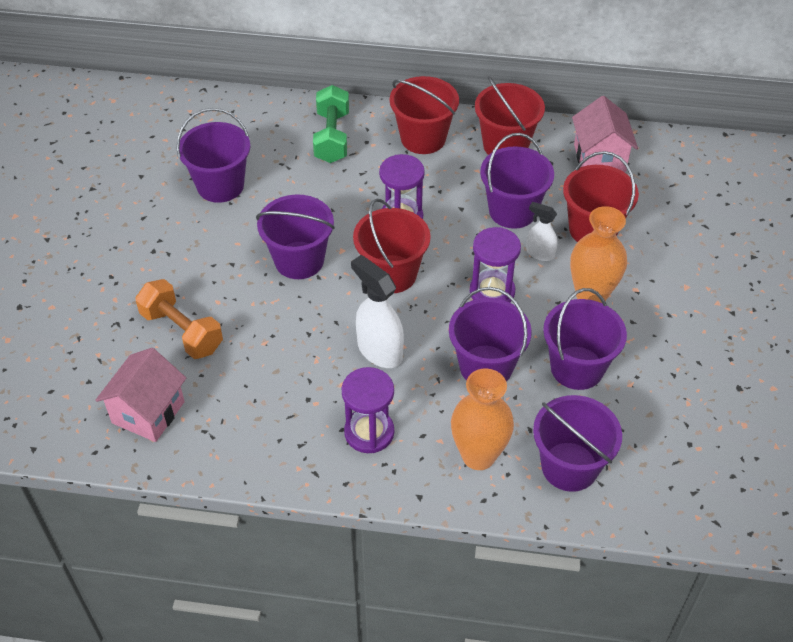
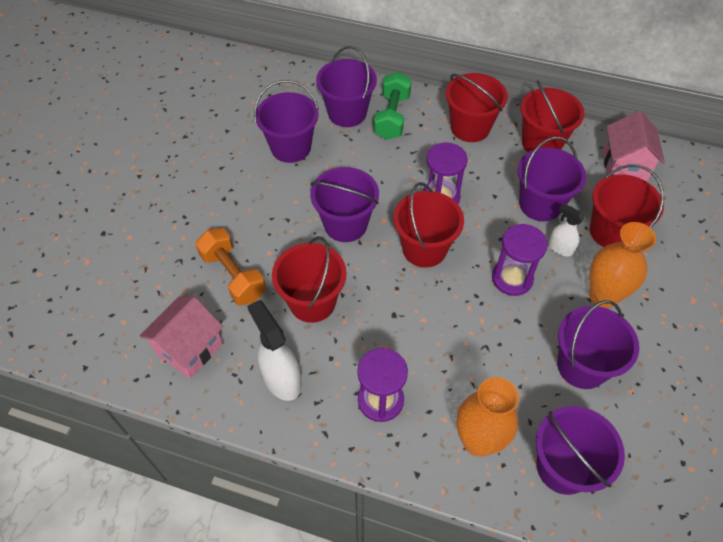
camera: 10 degrees right, 5 degrees up
(276, 346) = (312, 302): none -> red bucket
(379, 350) = (402, 320): white spray bottle -> white spray bottle (282, 379)
(486, 366) = (497, 351): purple bucket -> purple bucket (347, 113)

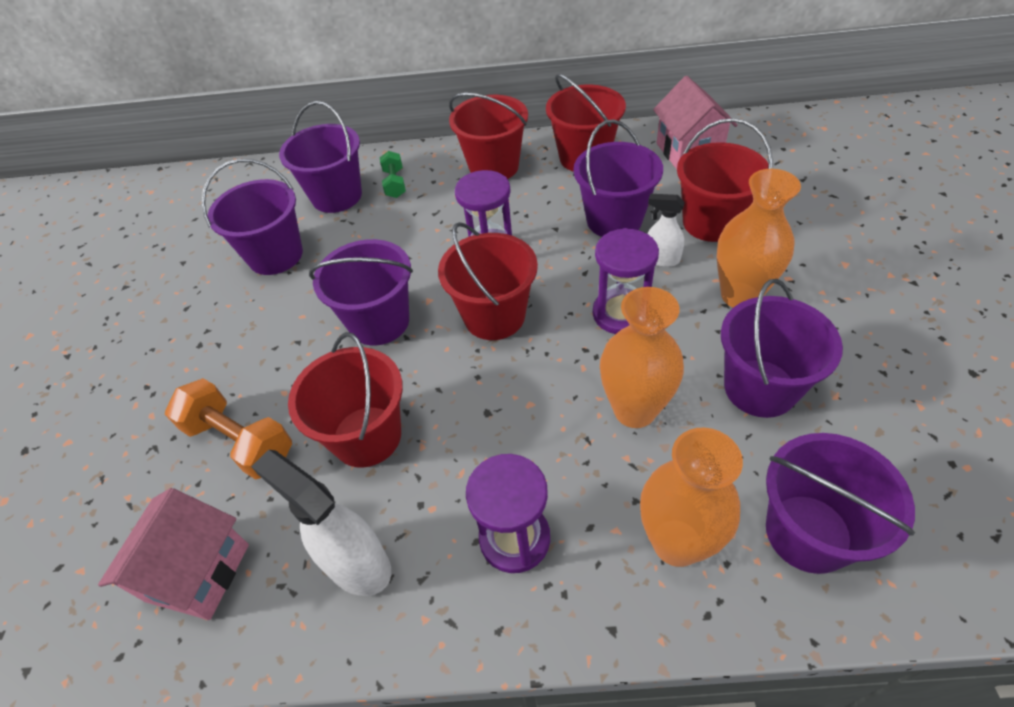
camera: 15 degrees left, 5 degrees down
(392, 117) = (395, 184): green dumbbell -> green dumbbell, size x0.57
(490, 349) = (634, 410): none -> orange vase

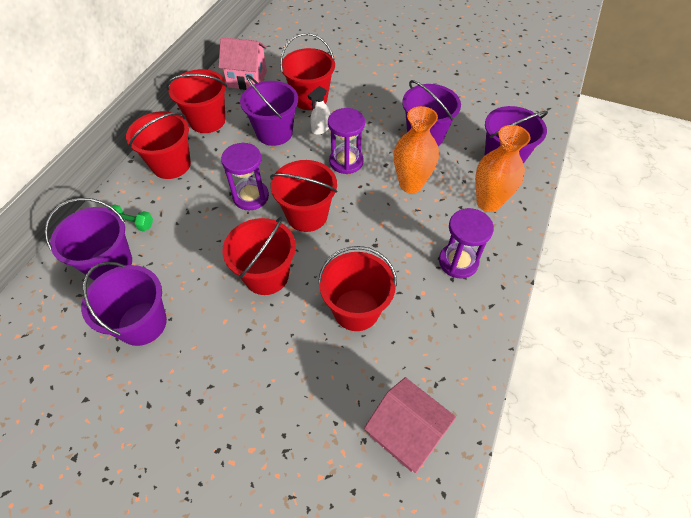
camera: 70 degrees left, 5 degrees up
(240, 441) = (316, 387): orange dumbbell -> none
(356, 564) = (440, 340): white spray bottle -> none
(379, 322) = (266, 275): purple bucket -> red bucket
(740, 295) = (367, 114): orange vase -> none

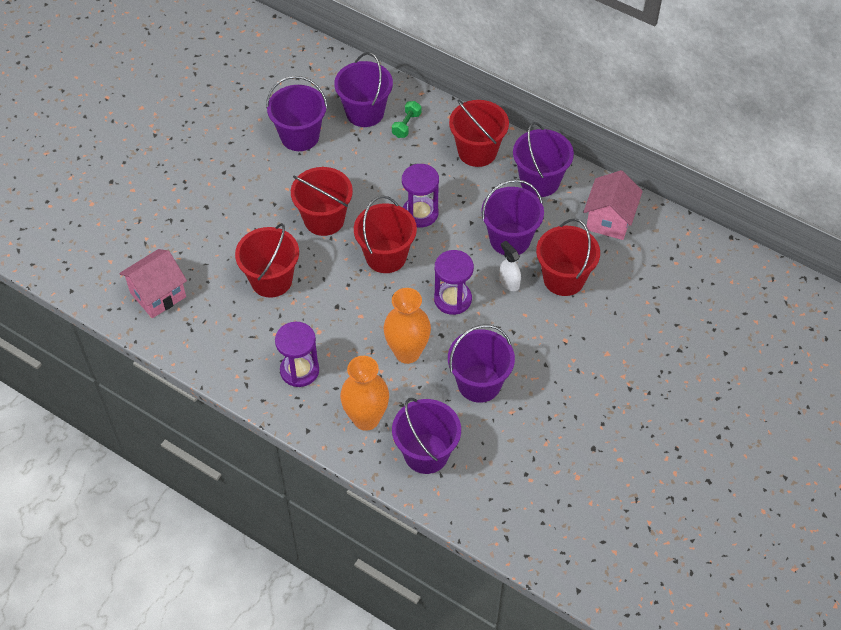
camera: 100 degrees right, 0 degrees up
(207, 121) = (539, 181): red bucket -> purple bucket

